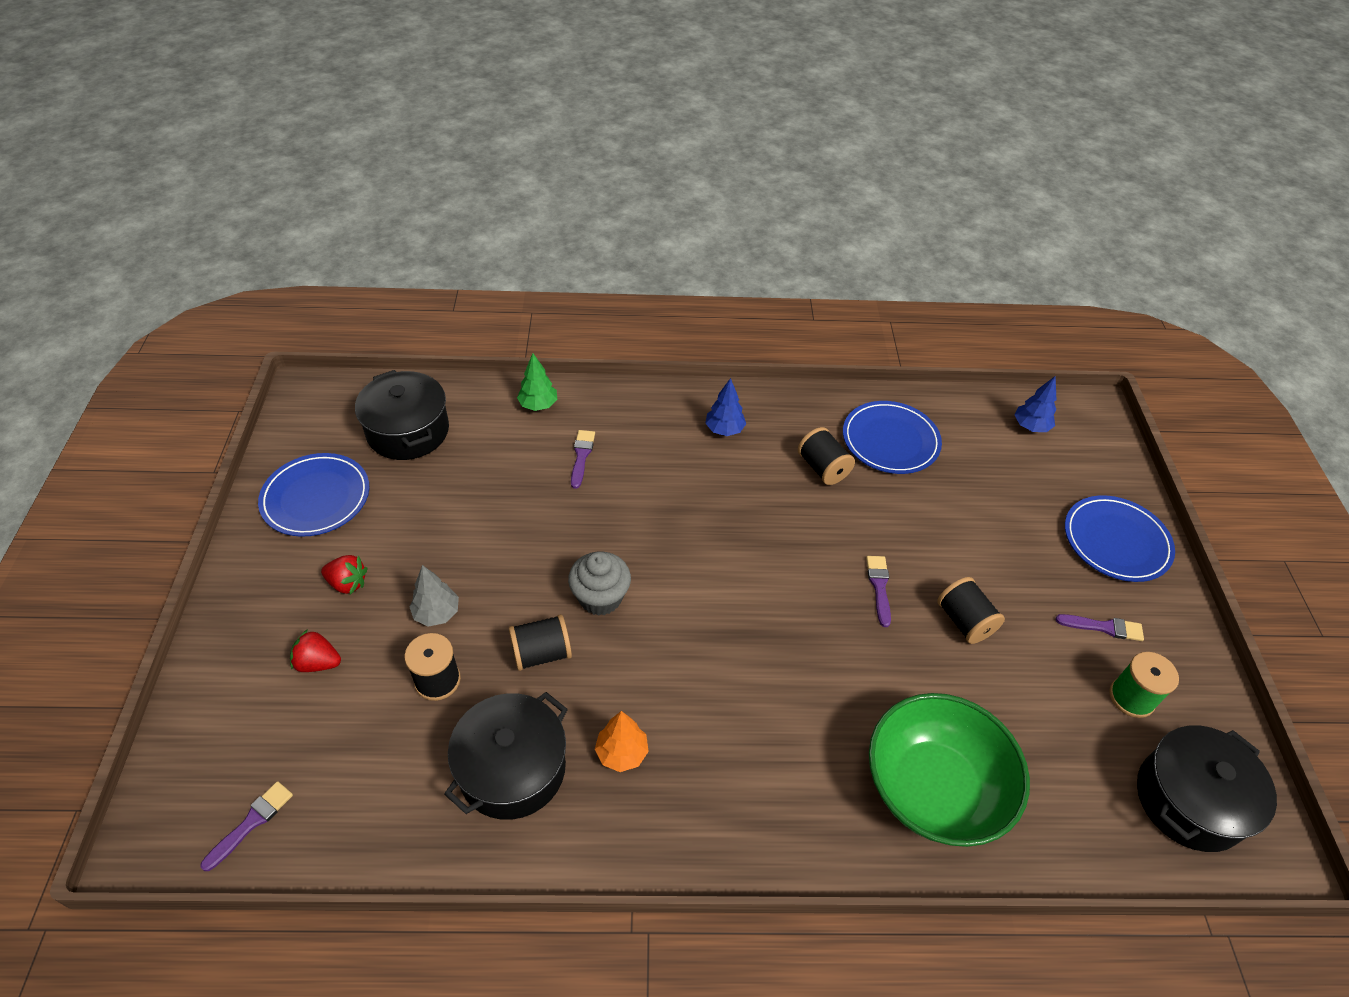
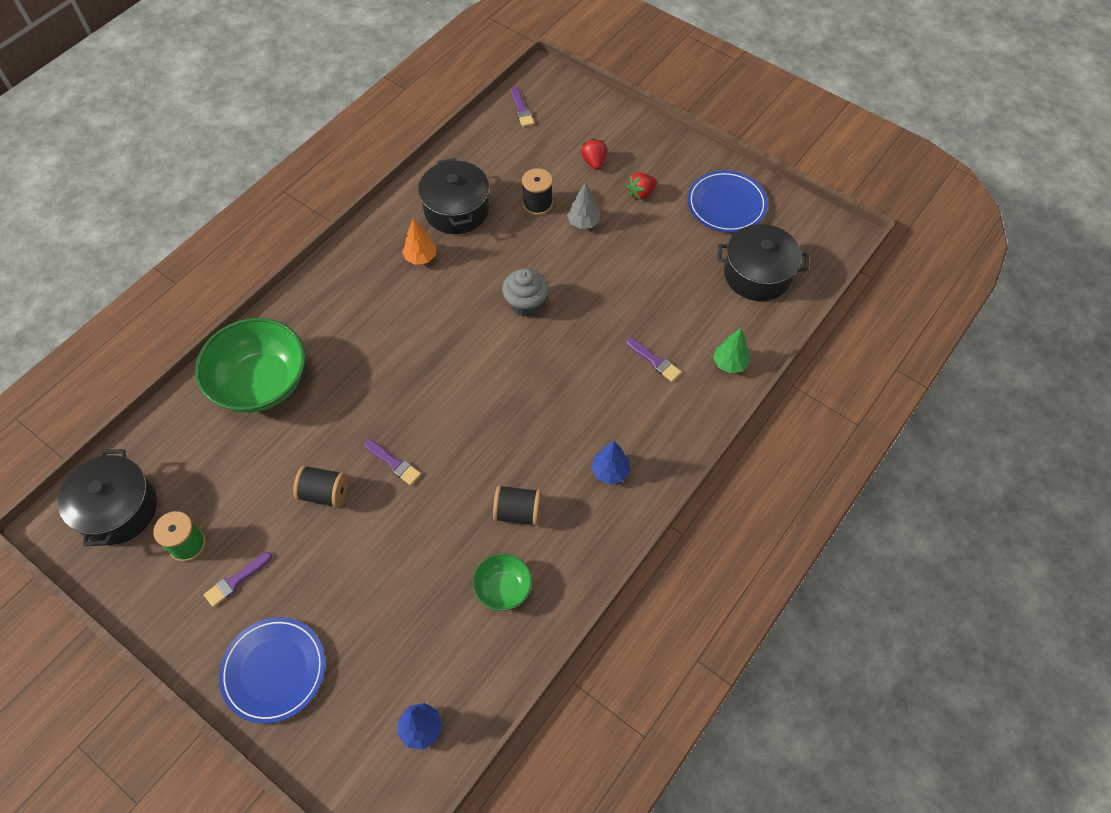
camera: 130 degrees right, 10 degrees up
(318, 663) = (594, 162): red strawberry -> red strawberry turned 60 degrees counterclockwise
(541, 653) = (513, 255): black spool -> none
(890, 440) = (503, 588): blue plate -> green bowl

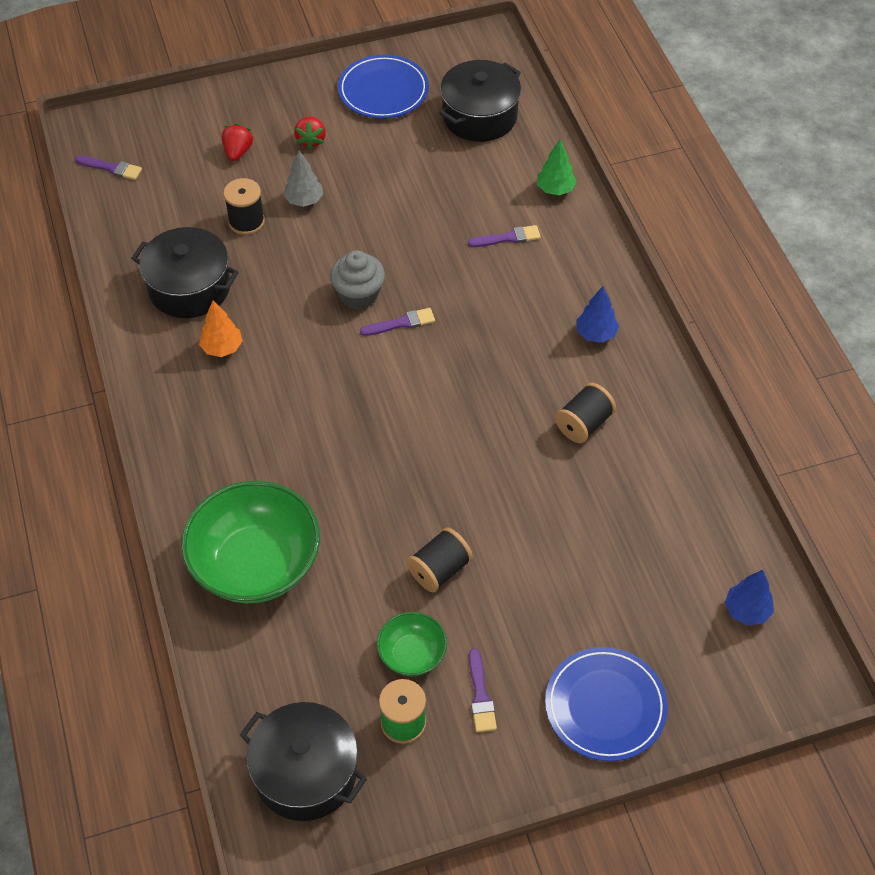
camera: 55 degrees left, 5 degrees down
(394, 463) = (452, 494): purple brush -> purple brush (401, 323)
(503, 588) = (653, 476): green bowl -> green bowl (412, 654)
(594, 162) = (238, 152): red strawberry -> red strawberry turned 75 degrees clockwise

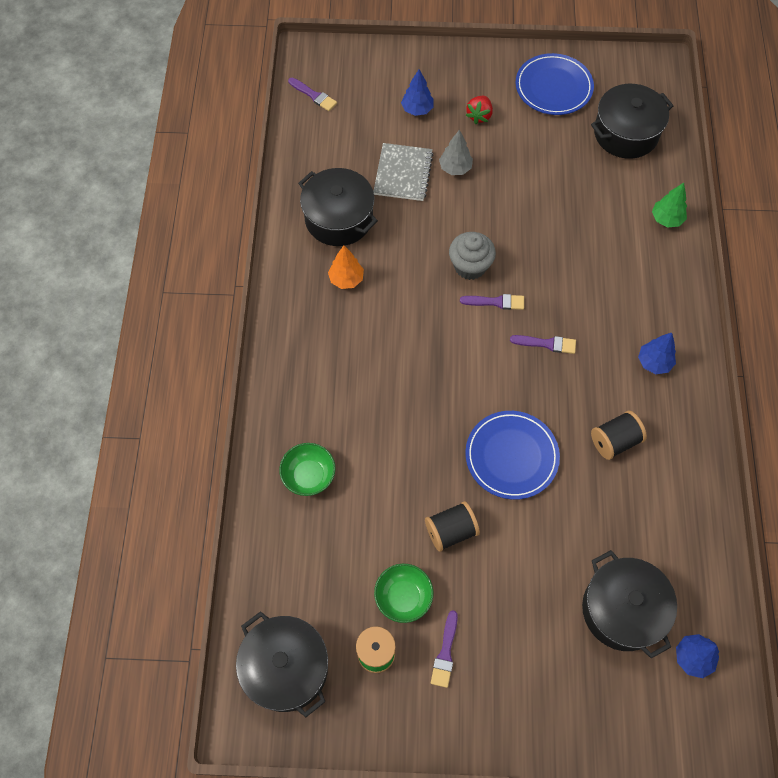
camera: 20 degrees right, 10 degrees up
(238, 152) = (417, 109): red strawberry -> blue tree
(246, 221) = (403, 173): black spool -> grey notebook
(256, 564) = (309, 475): green bowl -> green bowl, size x0.50
(508, 238) = (611, 252): purple brush -> purple brush (546, 344)
(605, 706) = (543, 699): blue plate -> blue plate (511, 456)
(655, 588) = (622, 610): none -> black pot

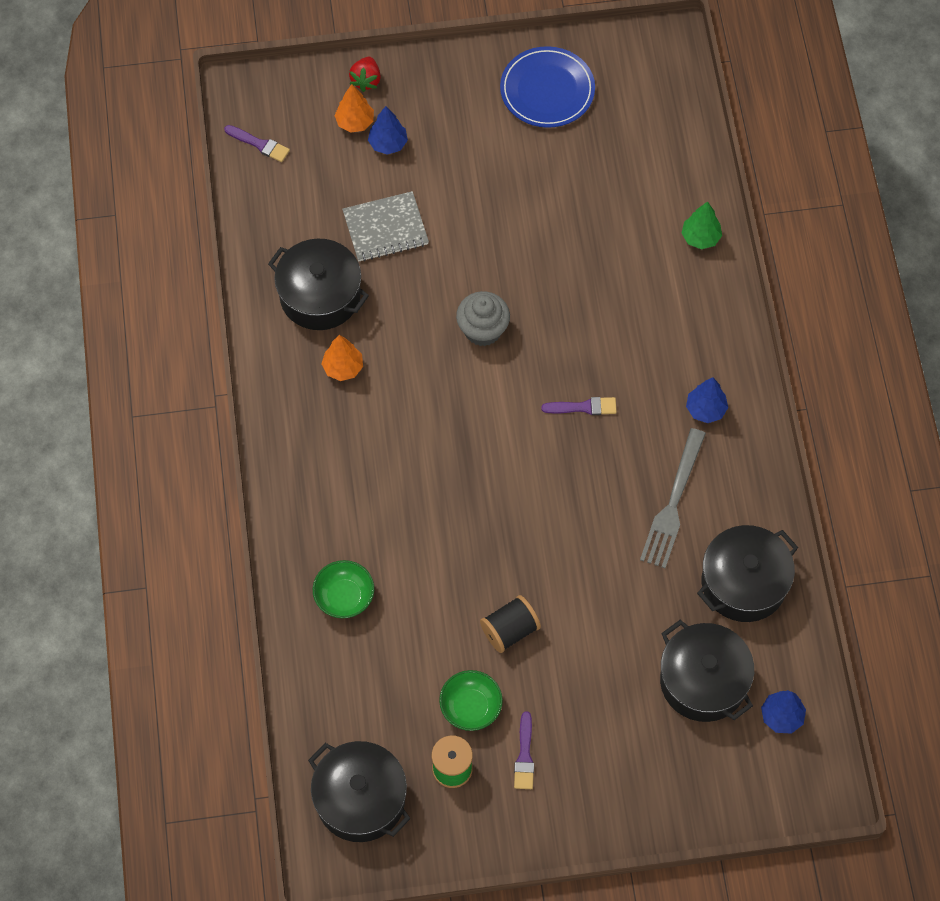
camera: 10 degrees left, 0 degrees up
(393, 90) = (355, 122): none -> orange tree
(403, 173) = (385, 228): grey notebook -> grey notebook turned 75 degrees clockwise
(455, 168) = (446, 212): grey tree -> none
(479, 116) = (463, 141): red strawberry -> red strawberry (366, 80)
(496, 302) = (519, 368): purple brush -> none
(511, 456) = (563, 539): blue plate -> none
(614, 441) = (673, 504): black spool -> grey fork
(626, 133) = (641, 137): black pot -> black pot (743, 583)

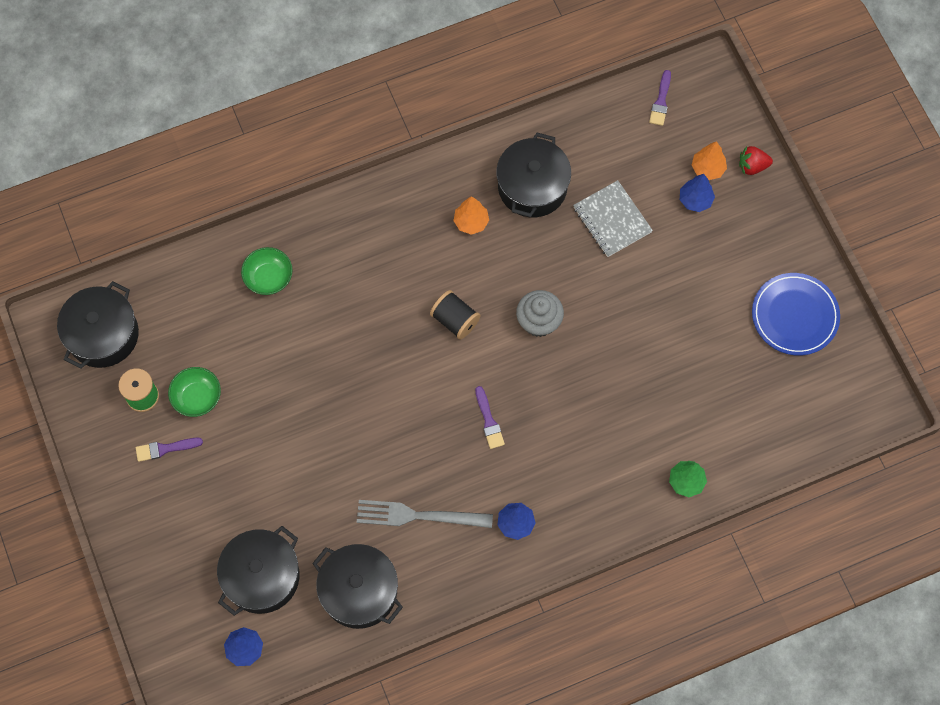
camera: 75 degrees right, 5 degrees up
(510, 630) = (270, 411): black spool -> black spool (455, 320)

